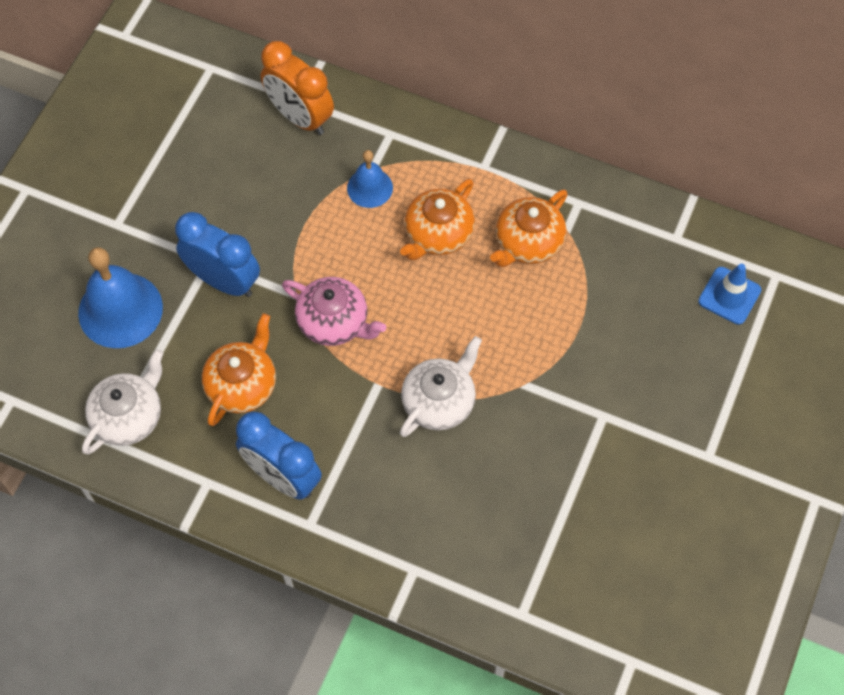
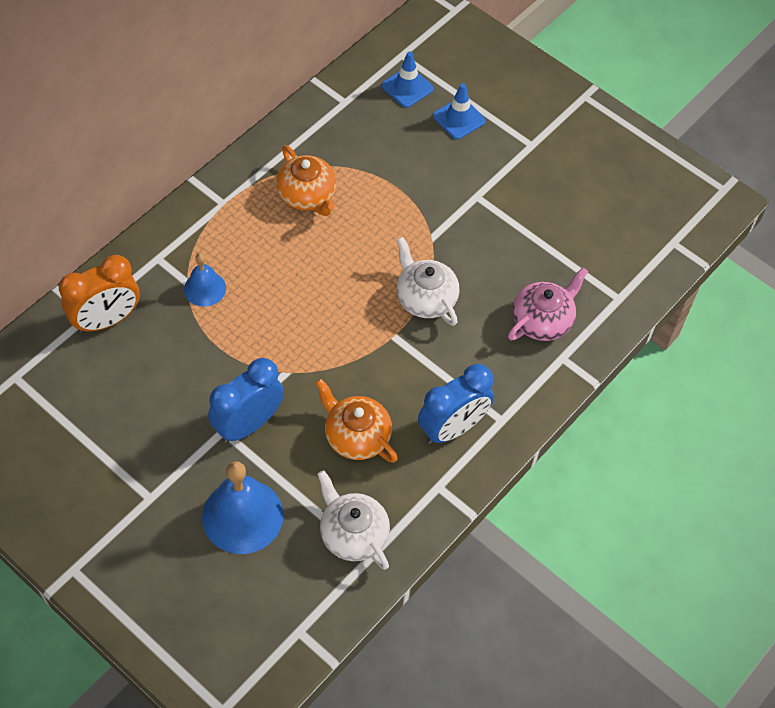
camera: 75 degrees left, 5 degrees down
(334, 322) = (324, 351): pink teapot -> pink teapot (543, 320)
(438, 234) = (272, 253): orange teapot -> none
(709, 364) = (459, 118): none -> blue traffic cone

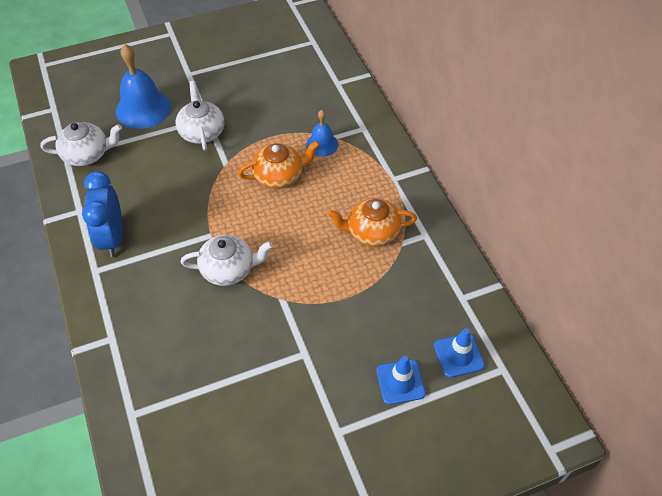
camera: 120 degrees right, 5 degrees down
(107, 320) = (328, 90): orange clock -> none
(248, 424) = (202, 132): blue clock -> white teapot
(356, 436) = (150, 182): orange teapot -> orange teapot (279, 176)
(543, 320) = (153, 342): pink teapot -> none

